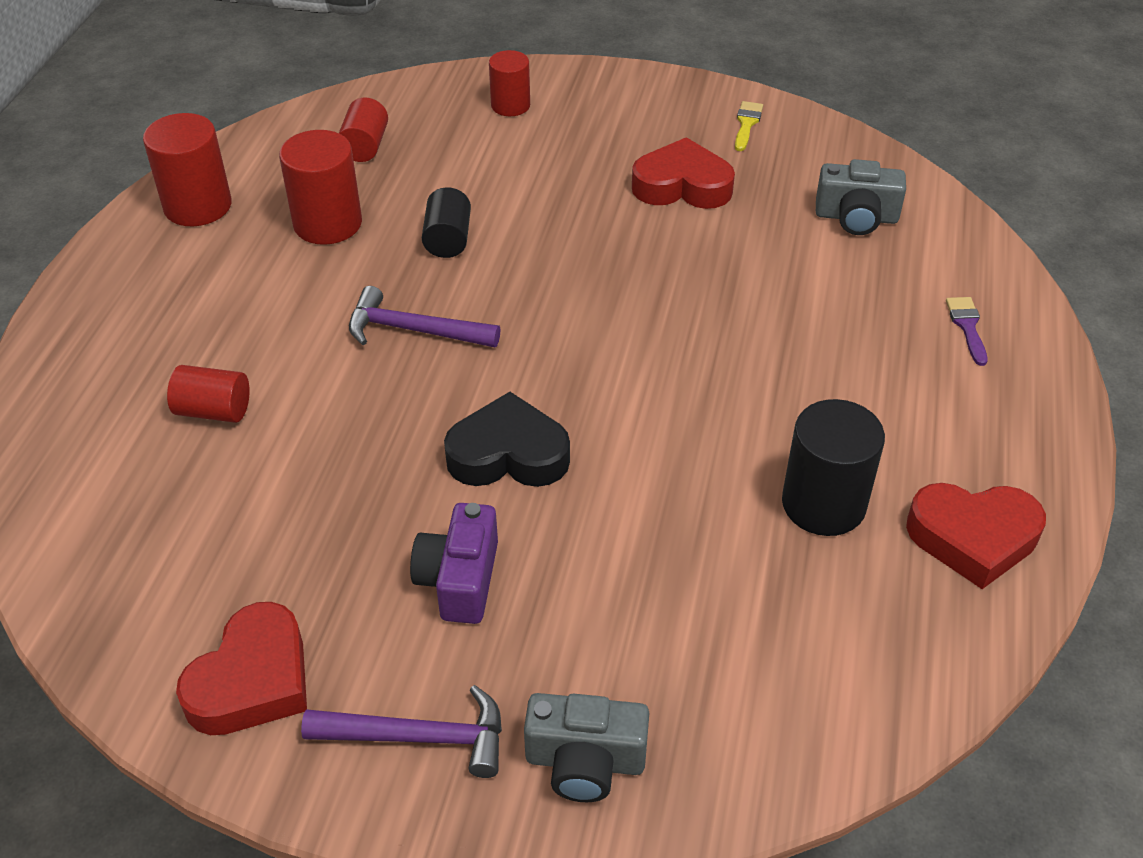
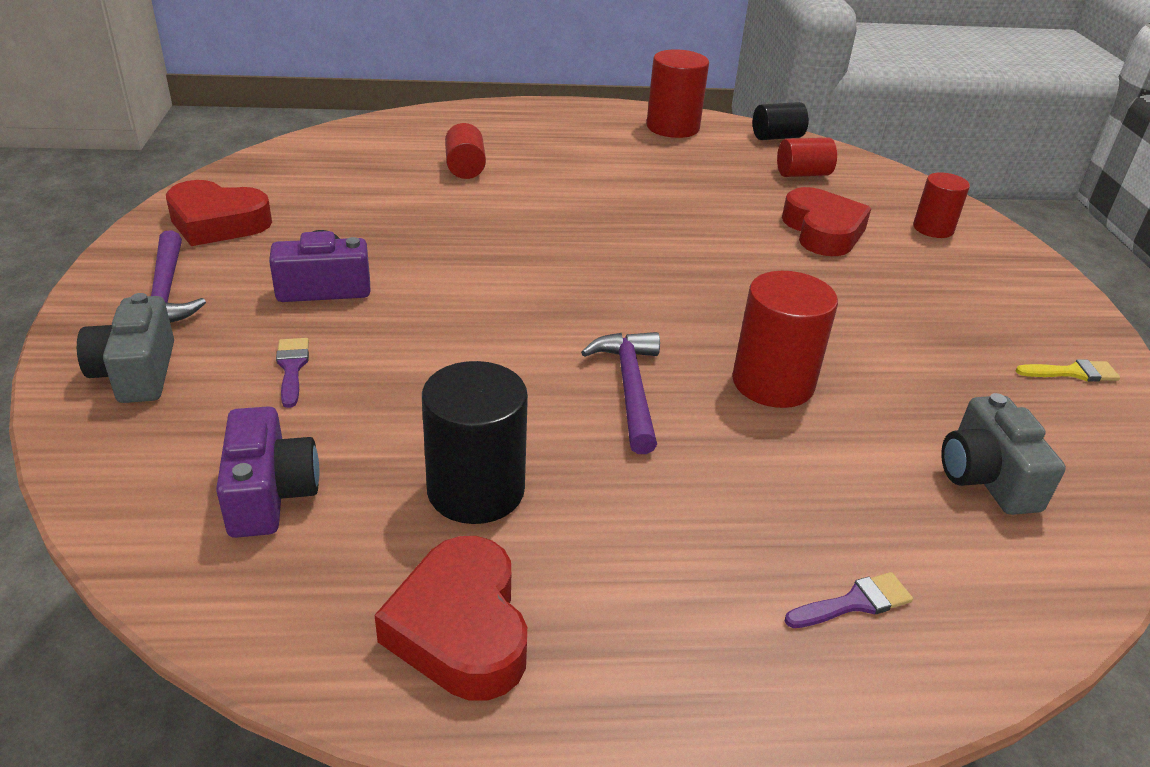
camera: 70 degrees right, 10 degrees down
(328, 223) = (694, 175): red cylinder -> red cylinder (773, 383)
(414, 330) = (594, 227): purple hammer -> purple hammer (629, 388)
(448, 239) = (718, 226): black cylinder -> black cylinder (777, 137)
(508, 454) = (471, 290): black heart -> none
(612, 619) = (292, 368): none -> purple brush
(682, 186) = (914, 340): red heart -> red heart (822, 231)
(806, 648) = (269, 494): none -> purple camera

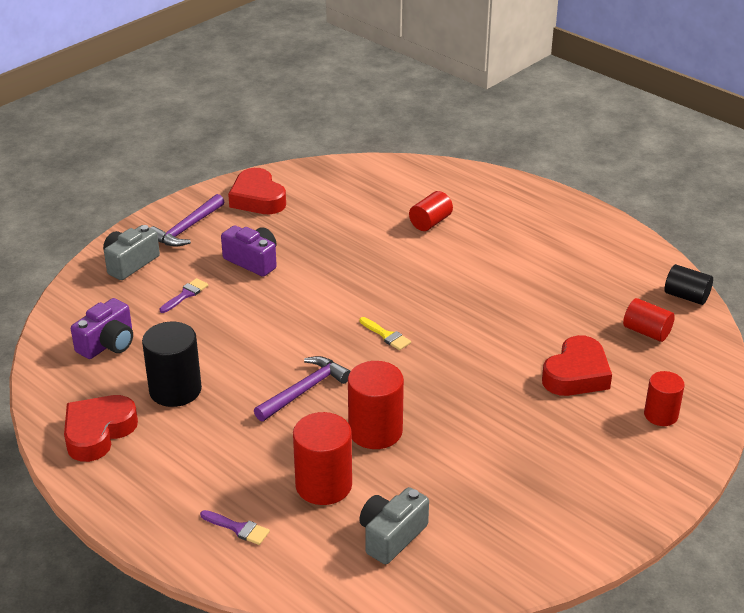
camera: 50 degrees right, 0 degrees up
(672, 127) = (620, 253): red cylinder -> red cylinder (323, 485)
(1072, 372) = (554, 535): yellow brush -> yellow brush (386, 335)

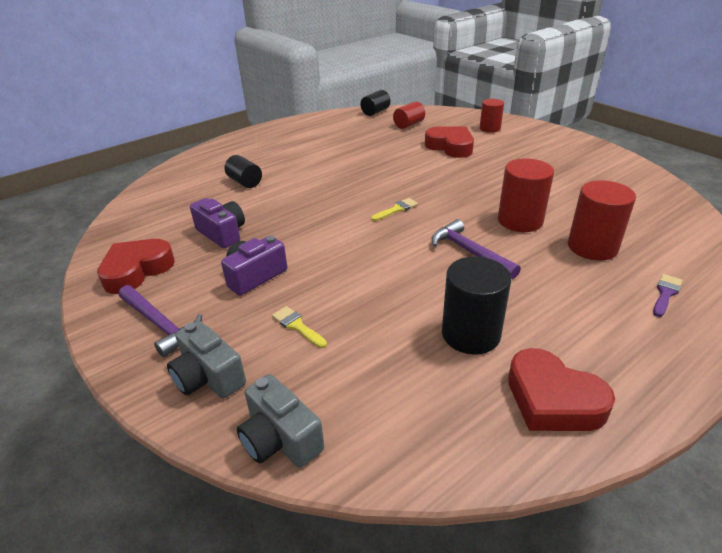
camera: 80 degrees left, 0 degrees up
(108, 344) = (379, 395): purple camera -> purple camera (222, 233)
(185, 295) = (297, 326): purple brush -> yellow brush
(257, 198) = (137, 270): red heart -> red heart turned 150 degrees clockwise
(391, 536) = (638, 220): grey camera -> grey camera (280, 439)
(430, 222) = (245, 182): red cylinder -> black cylinder

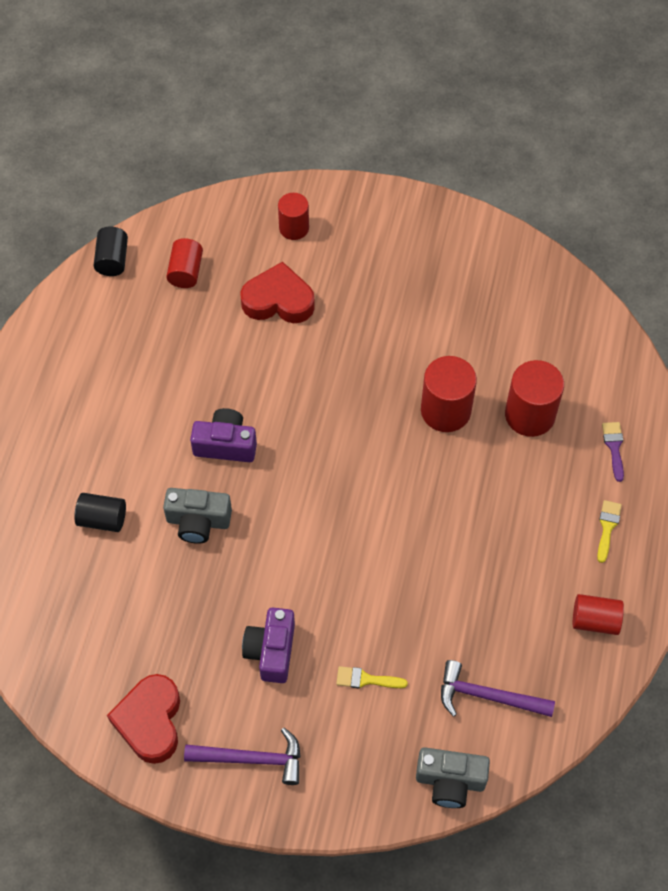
camera: 40 degrees left, 25 degrees up
(208, 377) = (349, 774): grey camera -> grey camera (198, 521)
(222, 233) = (175, 617): purple camera -> purple camera (225, 444)
(396, 209) = (316, 465): yellow brush -> yellow brush (607, 527)
(469, 252) = (433, 490): purple hammer -> purple hammer (487, 696)
(470, 334) = (502, 594): black cylinder -> none
(552, 399) = (595, 620): red heart -> red cylinder

